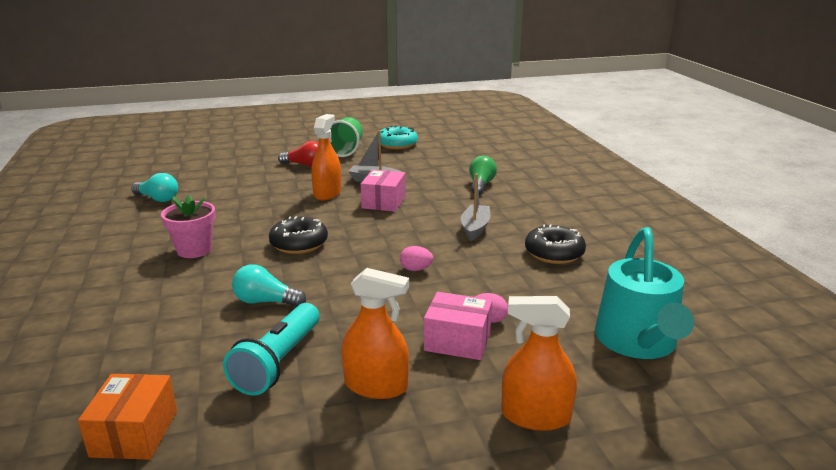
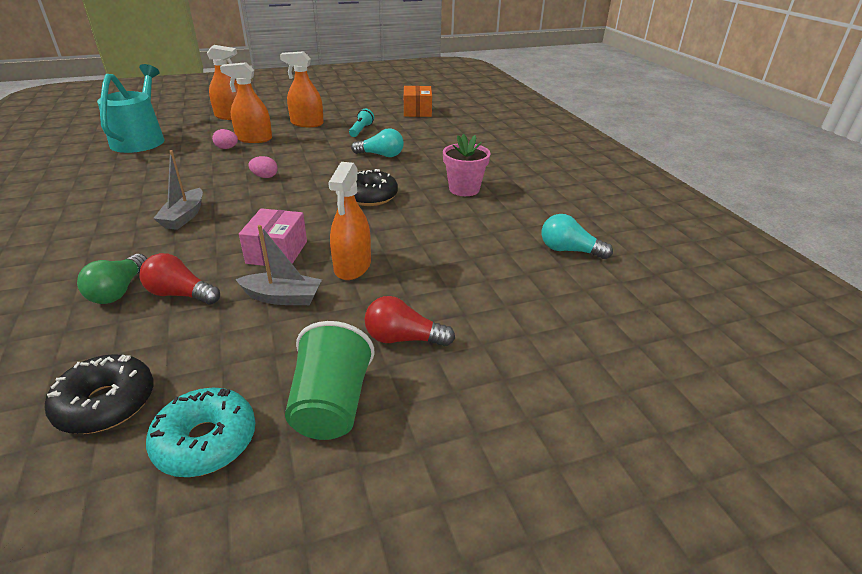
camera: 175 degrees right, 10 degrees up
(278, 362) = (361, 130): turquoise flashlight -> turquoise flashlight, size x0.57
(440, 183) = (180, 294): none -> red light bulb
(457, 341) = (254, 139): pink box -> orange spray bottle
(554, 253) = (128, 192): black donut -> black donut (106, 403)

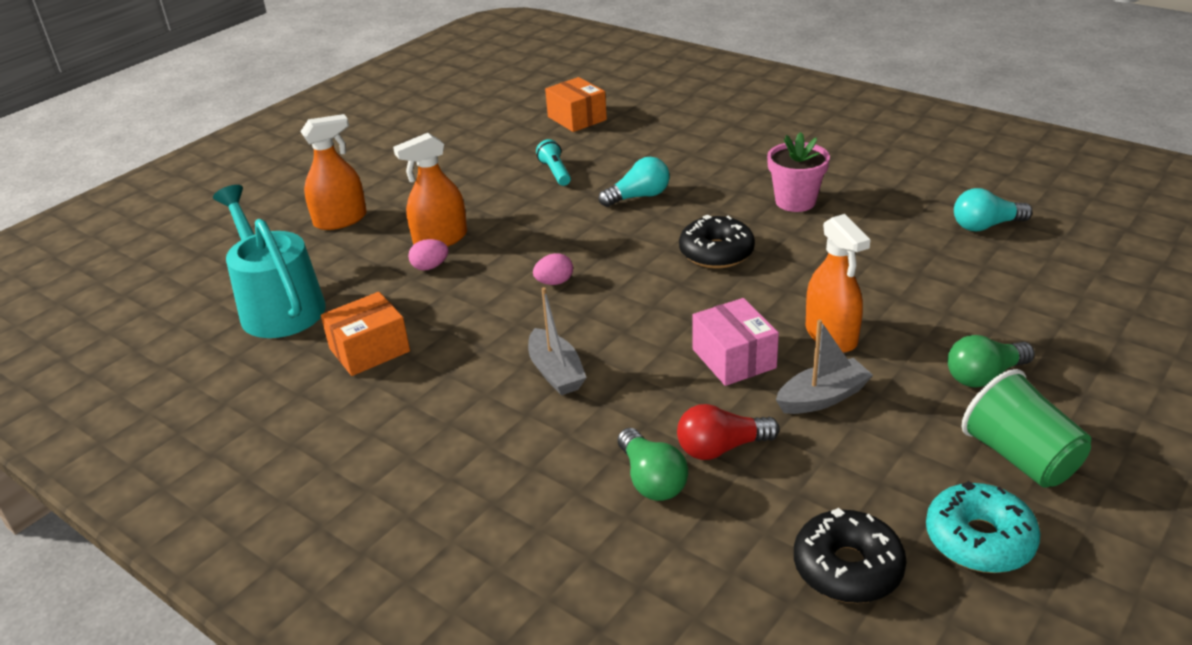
camera: 30 degrees left, 0 degrees up
(135, 171) = (369, 350): none -> orange box
(307, 123) = (468, 190): orange spray bottle -> none
(403, 339) = (984, 376): red light bulb -> green light bulb

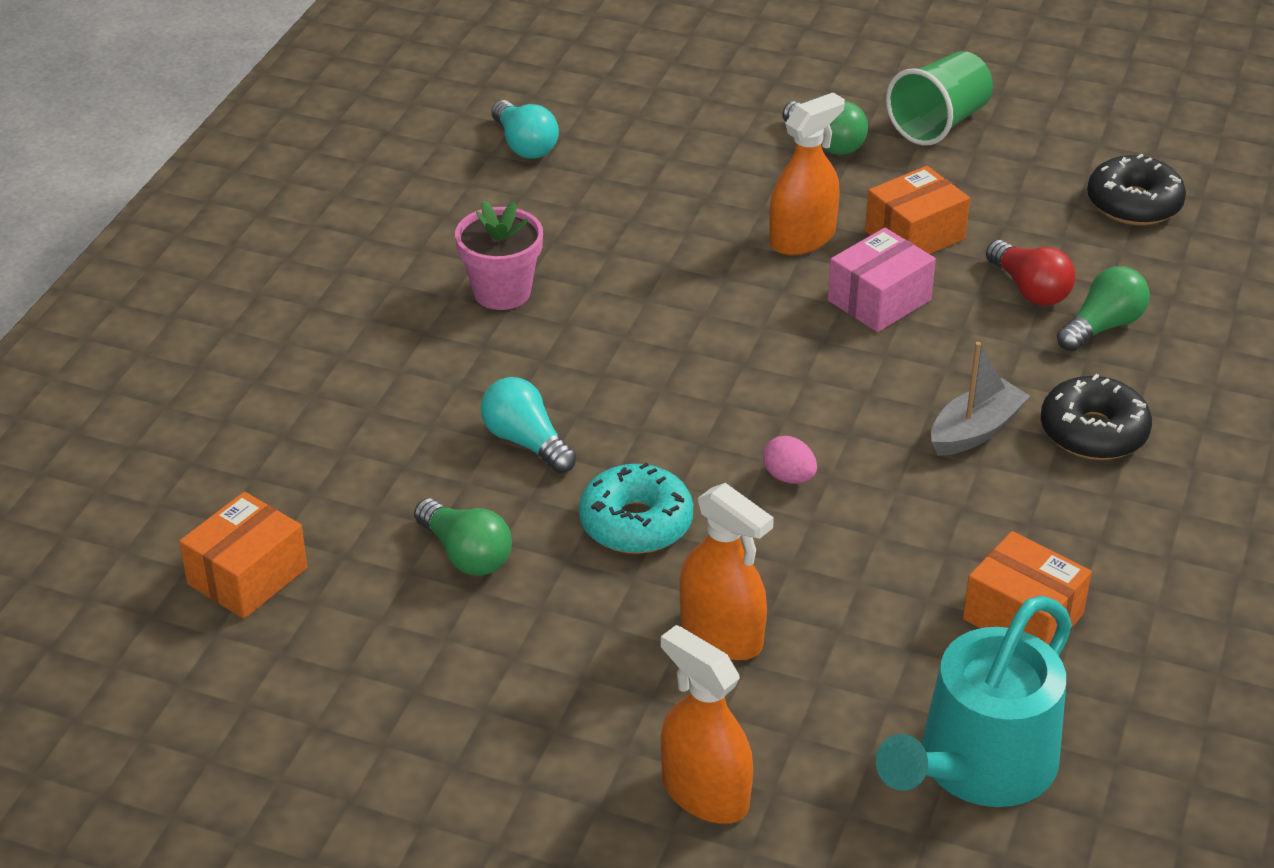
camera: 110 degrees left, 5 degrees up
(430, 267) = (802, 620): pink egg -> none
(555, 172) = (466, 554): turquoise flashlight -> green light bulb
(716, 253) = (660, 343): black donut -> black donut (1093, 432)
(822, 398) = (914, 235): grey boat -> orange box
(979, 540) = (1056, 142): turquoise donut -> turquoise donut (636, 523)

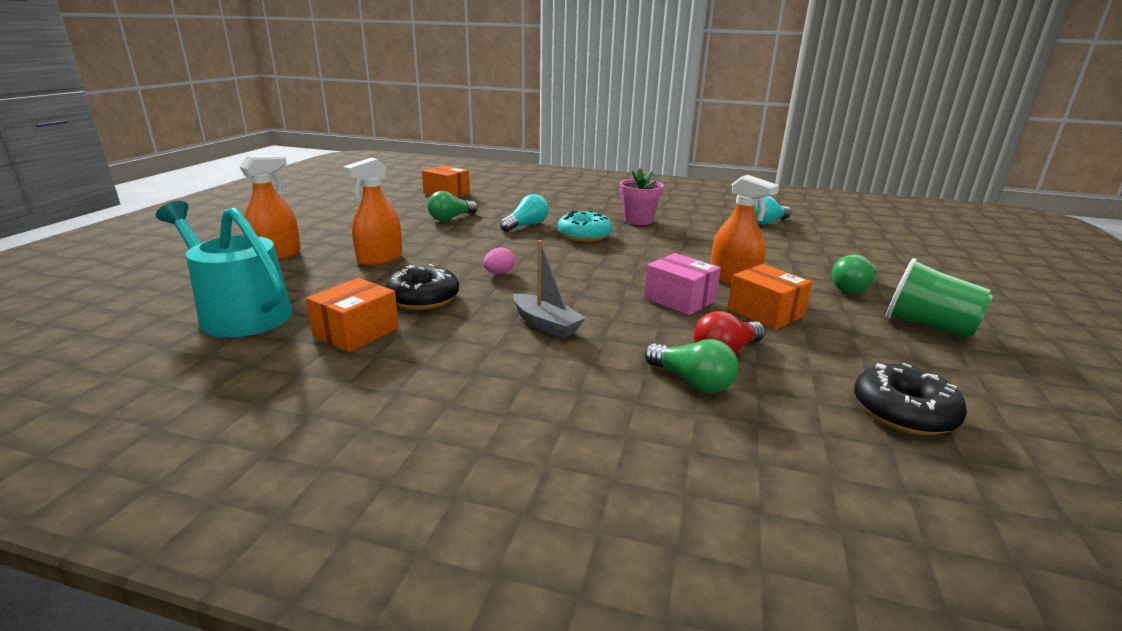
camera: 85 degrees right, 15 degrees down
(636, 523) = (466, 243): turquoise donut -> turquoise donut (584, 235)
(1093, 432) = (549, 369): black donut -> black donut (423, 298)

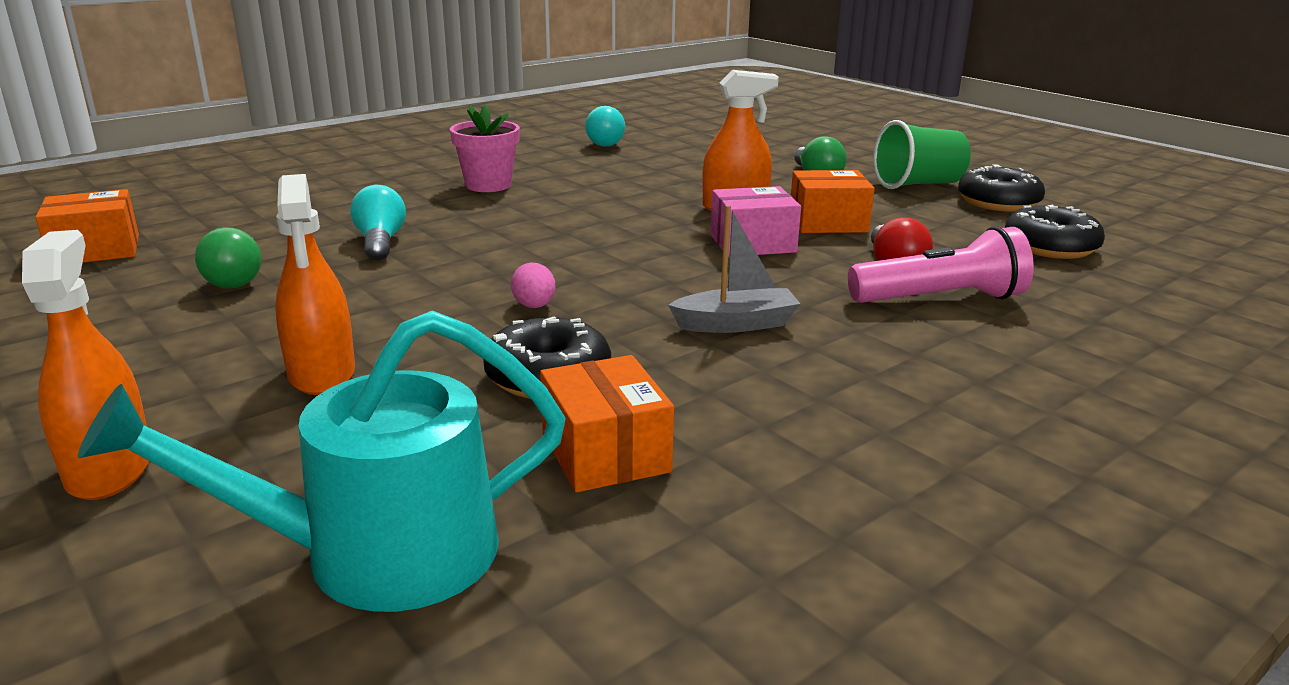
camera: 55 degrees left, 0 degrees up
(584, 235) = (486, 224): turquoise donut -> none
(692, 382) = (940, 299): green light bulb -> pink flashlight
(966, 368) = (998, 202): none -> black donut

